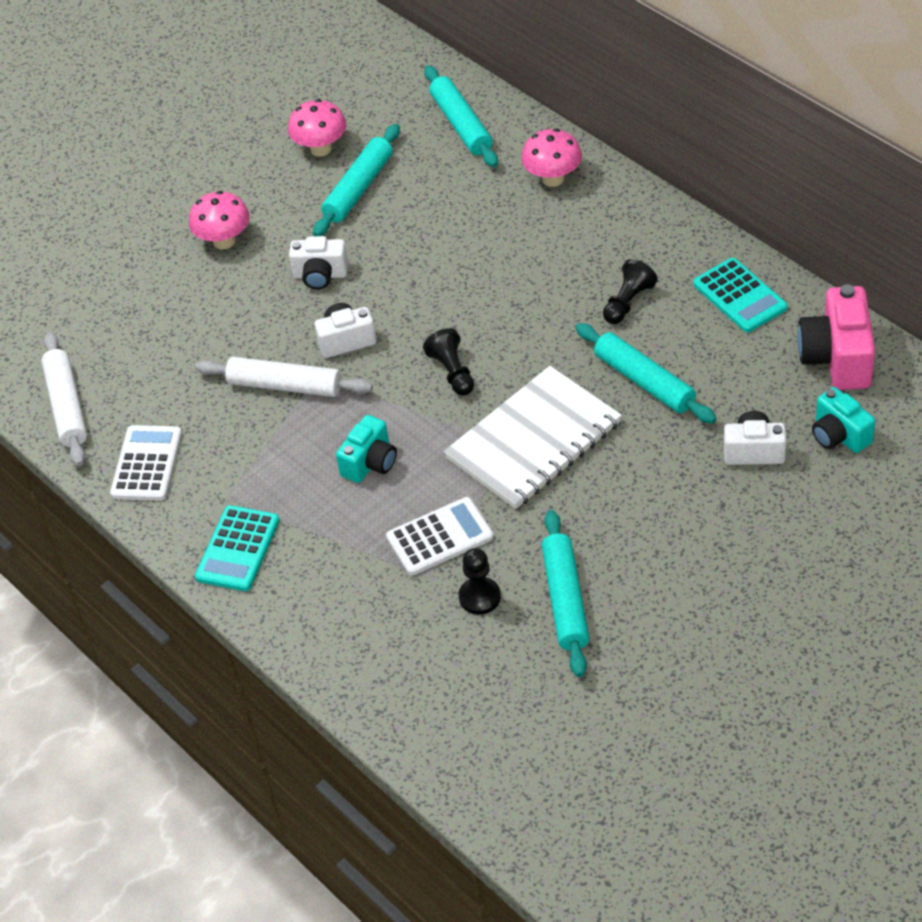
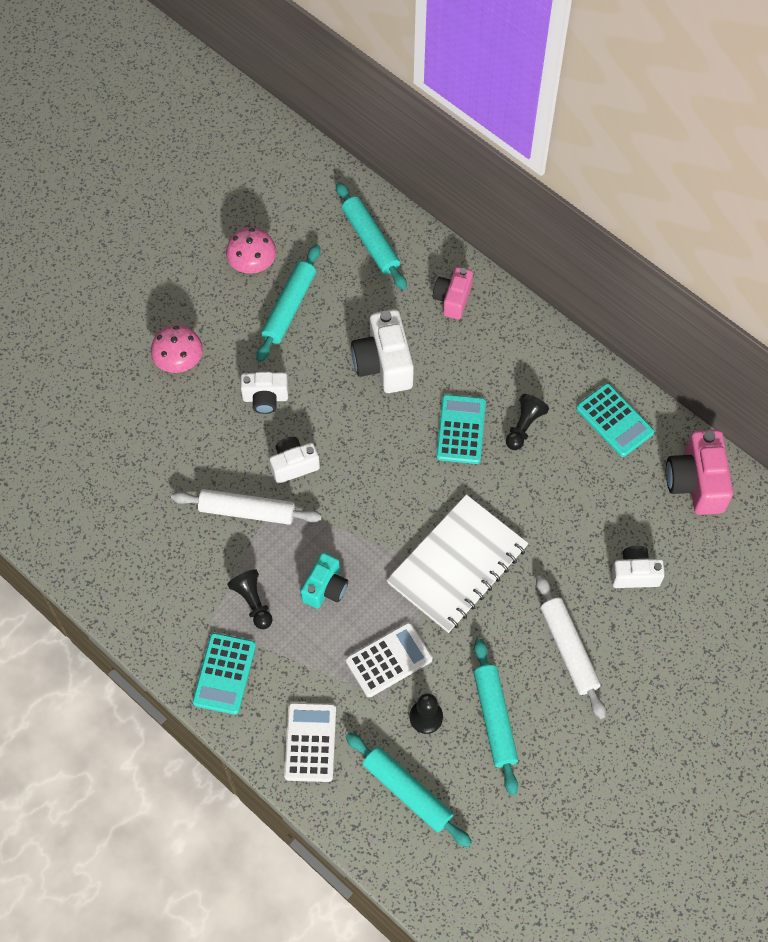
camera: 10 degrees left, 15 degrees up
(67, 406) = (64, 532): white rolling pin -> white rolling pin (569, 649)
(146, 464) = (139, 590): white calculator -> white calculator (310, 742)
(452, 372) = (385, 497): black pawn -> black pawn (253, 602)
(464, 241) = (383, 363): none -> white camera
(550, 305) = (461, 429): none -> turquoise calculator
(553, 179) = (452, 299): pink mushroom -> pink camera
(644, 381) = (543, 506): turquoise rolling pin -> turquoise rolling pin (407, 791)
(839, 435) = (701, 558): turquoise camera -> none

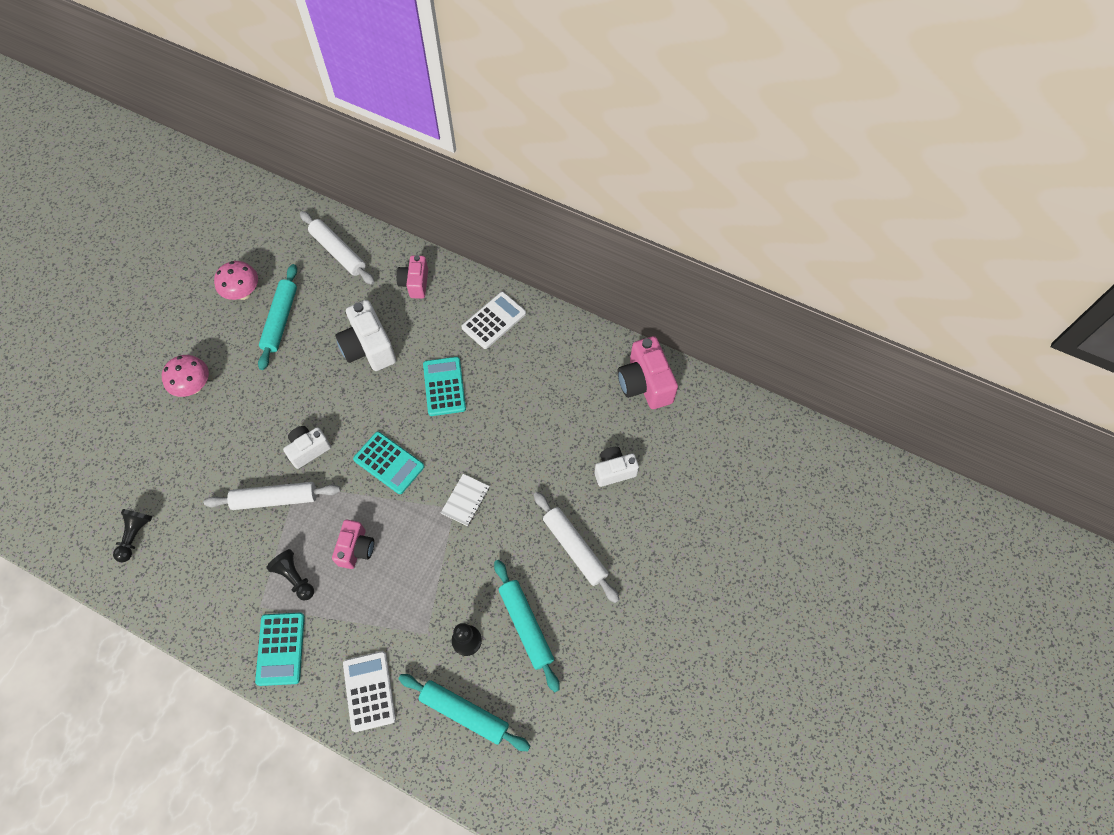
camera: 15 degrees left, 0 degrees up
(265, 398) = (274, 399): white camera -> none
(325, 588) = (356, 549): turquoise camera -> pink camera
(371, 240) = (338, 252): turquoise rolling pin -> white rolling pin
(389, 660) = (424, 598): white calculator -> white calculator (494, 320)
(457, 565) = (465, 500): white notebook -> white notebook, size x0.43
(524, 426) = (495, 372): black pawn -> black pawn (135, 536)
(614, 420) = (568, 349): turquoise calculator -> turquoise calculator (389, 463)

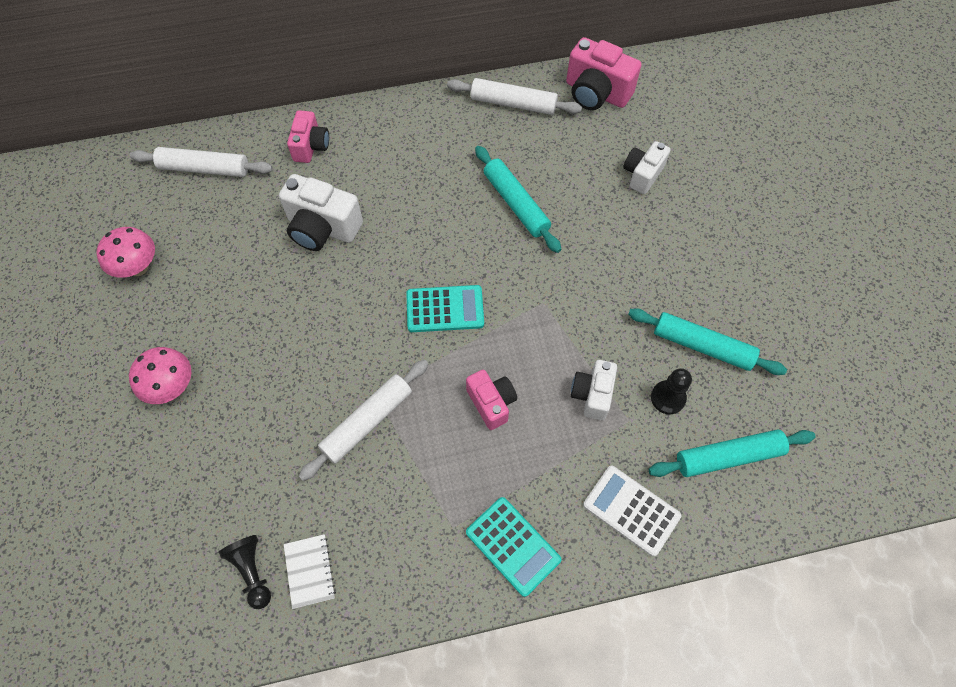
camera: 40 degrees left, 0 degrees up
(281, 320) = (205, 264): turquoise rolling pin -> turquoise rolling pin (516, 204)
(295, 577) = (460, 474): black pawn -> none
(308, 449) = (355, 355): white camera -> white camera (592, 394)
(415, 283) = (311, 146): pink camera -> pink camera turned 135 degrees counterclockwise
(444, 386) = (429, 211): turquoise calculator -> none
(465, 500) = (546, 288): white notebook -> white notebook (310, 571)
(494, 320) = (417, 129): white calculator -> none
(575, 548) = (676, 256): white rolling pin -> white rolling pin (513, 103)

